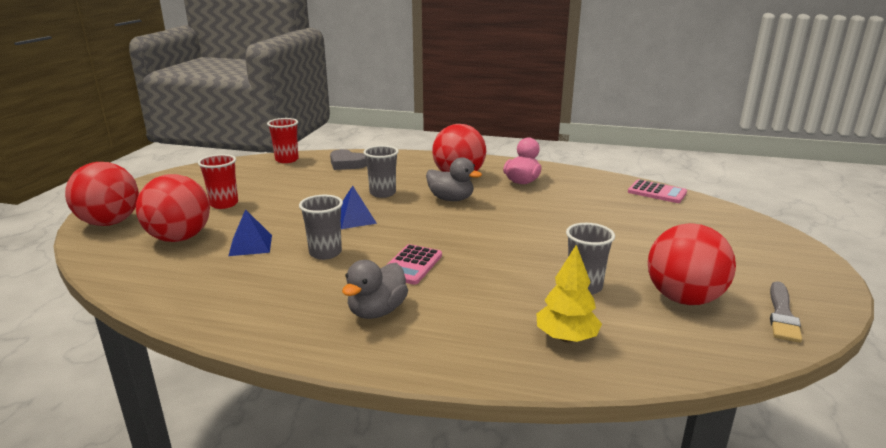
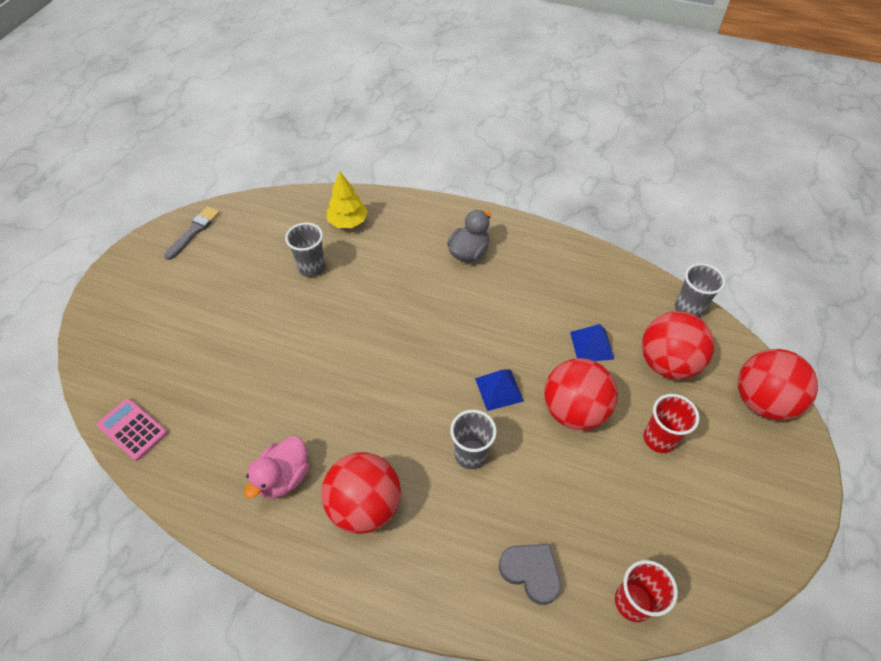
camera: 175 degrees left, 30 degrees up
(325, 253) = (518, 327): grey cup -> grey cup (688, 308)
(411, 265) = (442, 303): pink calculator -> none
(451, 199) = (388, 430): grey duck -> none
(683, 299) = (247, 250): red ball -> red ball (574, 410)

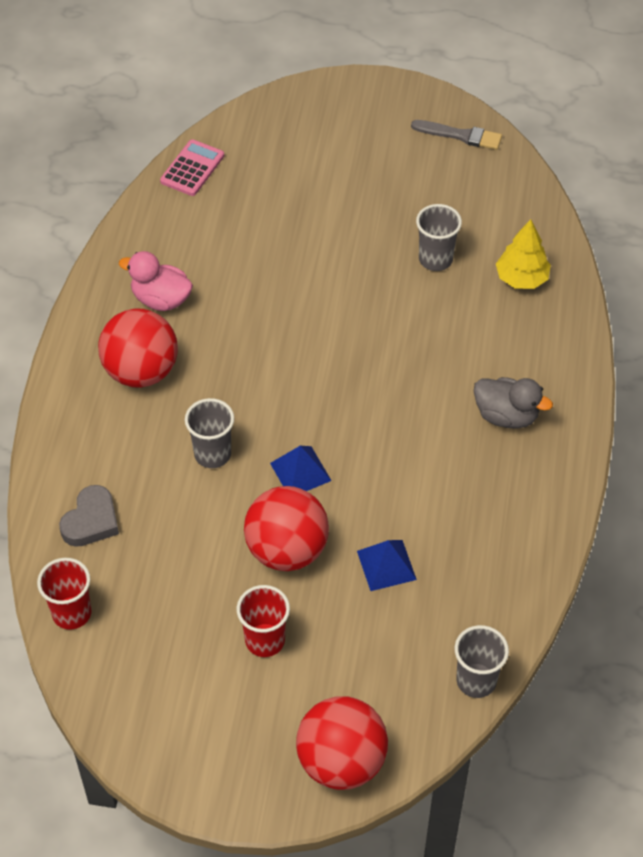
camera: 80 degrees right, 0 degrees up
(667, 363) = (377, 651): red ball -> none

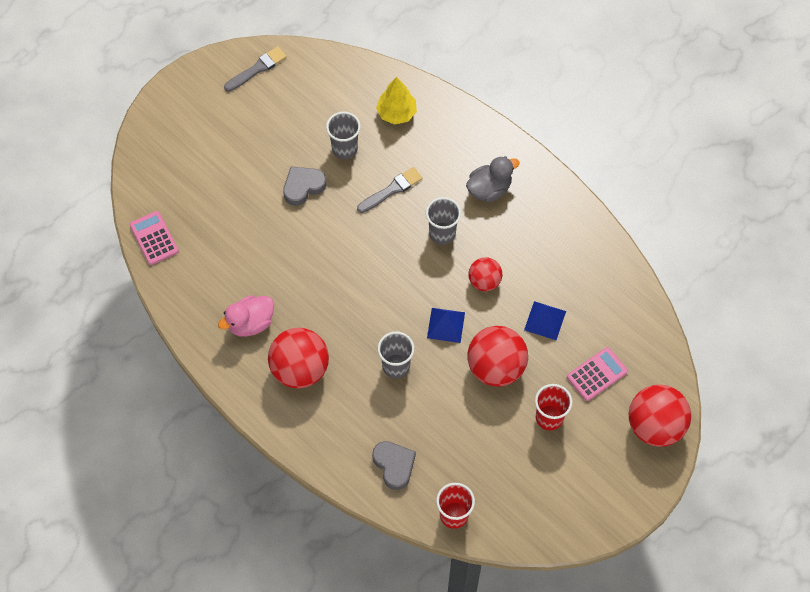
camera: 55 degrees left, 10 degrees up
(357, 251) = (303, 187): none -> grey heart
(360, 659) = (597, 374): none -> pink calculator
(386, 477) = (484, 281): none -> red ball
(423, 328) = (391, 190): none -> grey brush
(476, 680) = (652, 323): grey cup -> grey cup (442, 233)

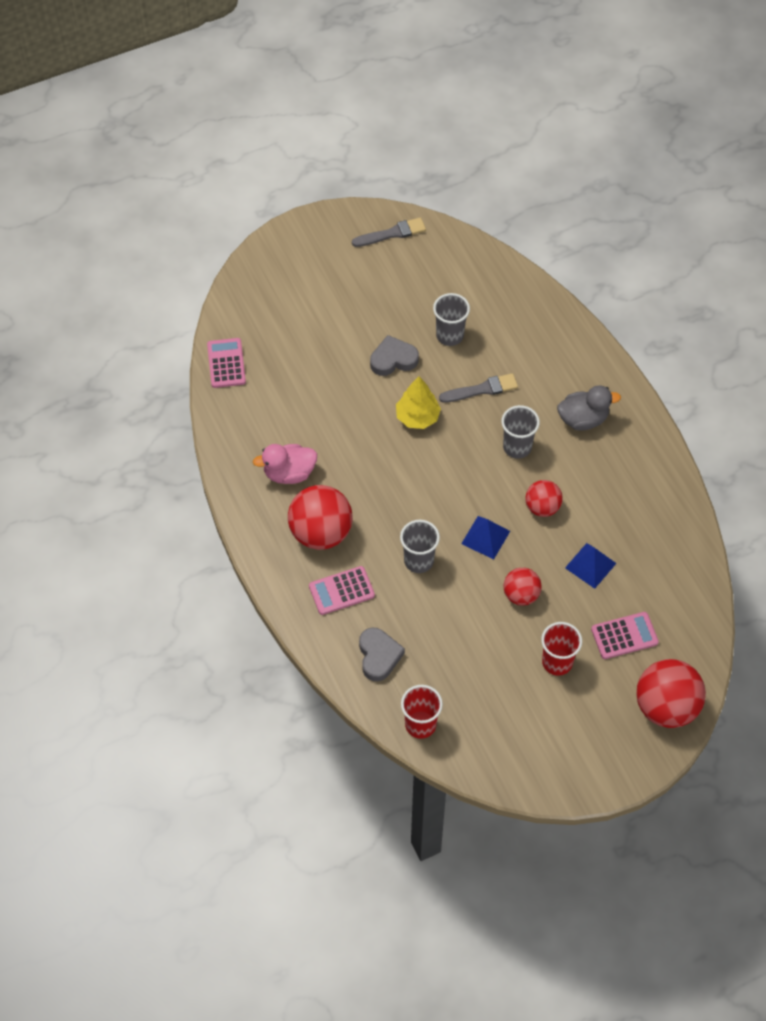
camera: 20 degrees right, 5 degrees down
(339, 417) = (341, 591): none -> pink calculator
(396, 113) = (516, 317): yellow tree -> yellow tree (417, 417)
(496, 367) = (521, 595): red ball -> red ball, size x0.58

